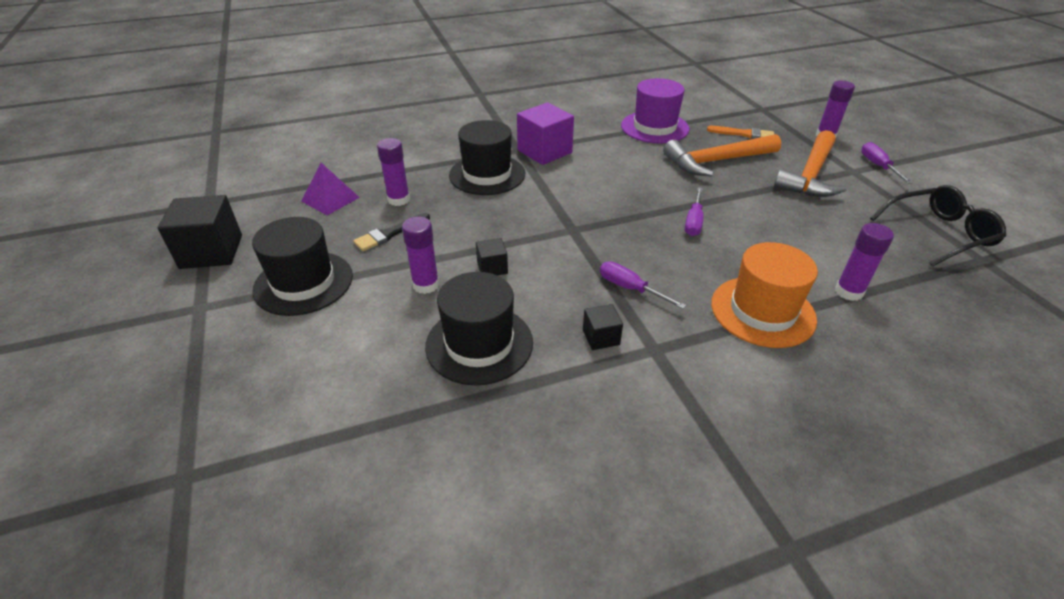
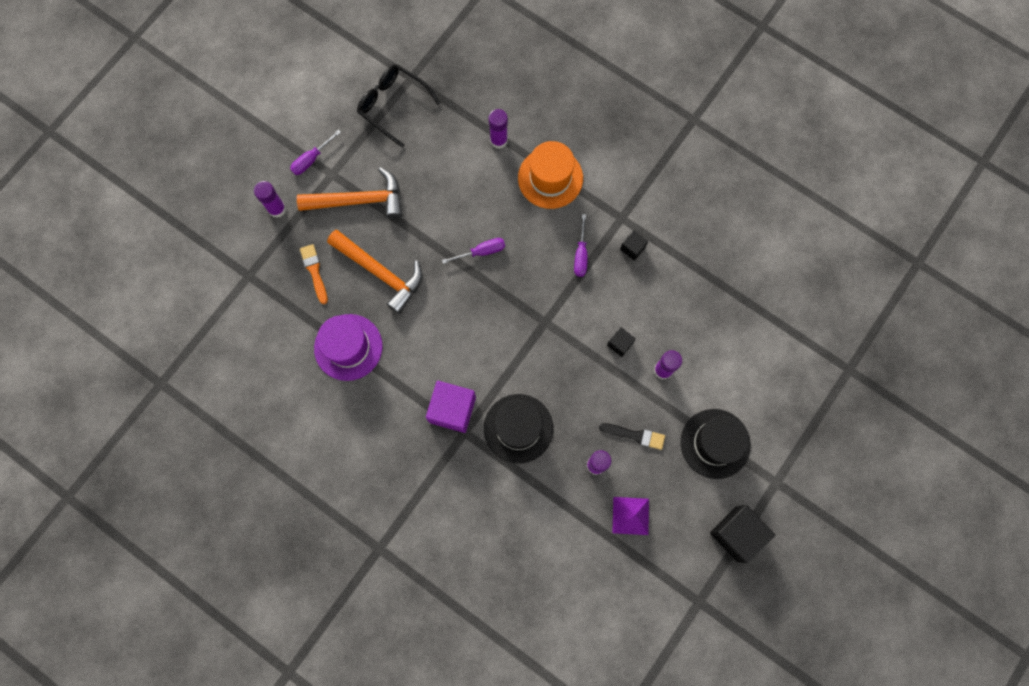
camera: 125 degrees left, 35 degrees up
(479, 344) = (683, 305): black hat -> none

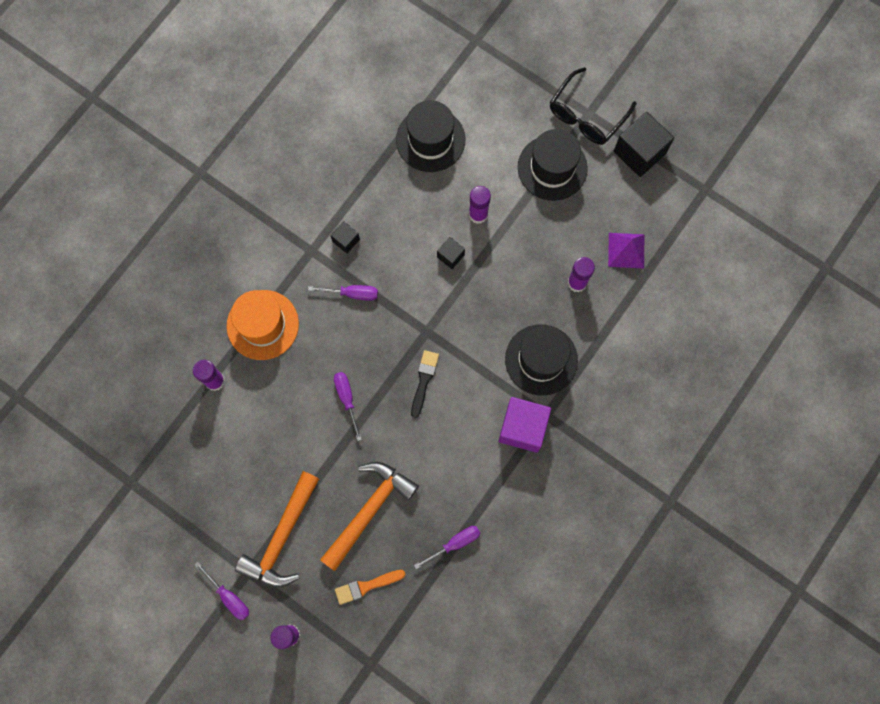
camera: 90 degrees left, 0 degrees up
(348, 347) = (455, 543): purple hat -> purple screwdriver
(359, 200) = (282, 537): orange hammer -> orange hammer turned 150 degrees counterclockwise
(393, 105) = (165, 502): black glasses -> black glasses (586, 115)
(635, 435) = (546, 243): black brush -> black brush (424, 380)
(738, 325) = (430, 140): none -> black hat

